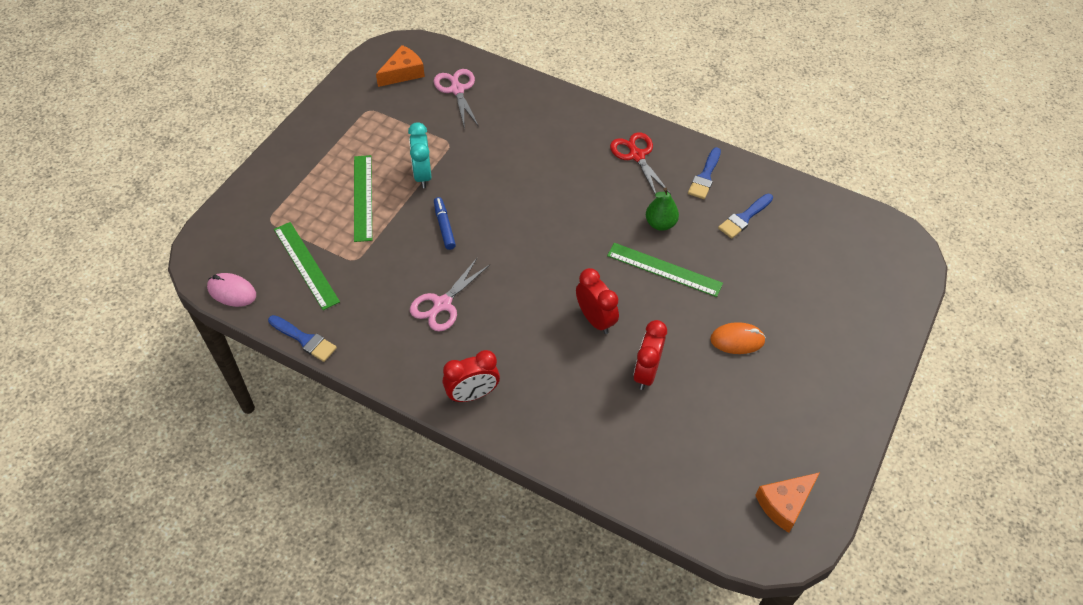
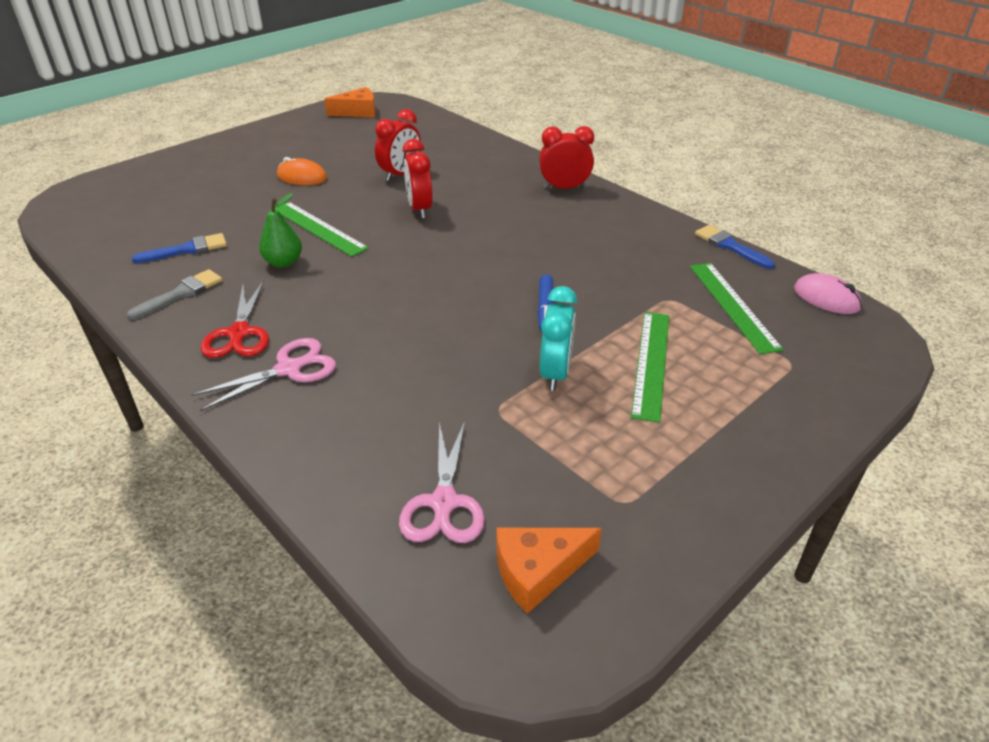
camera: 160 degrees left, 15 degrees down
(442, 304) = (572, 245): pink scissors -> pink scissors (289, 369)
(705, 176) = (181, 294): blue brush -> grey brush

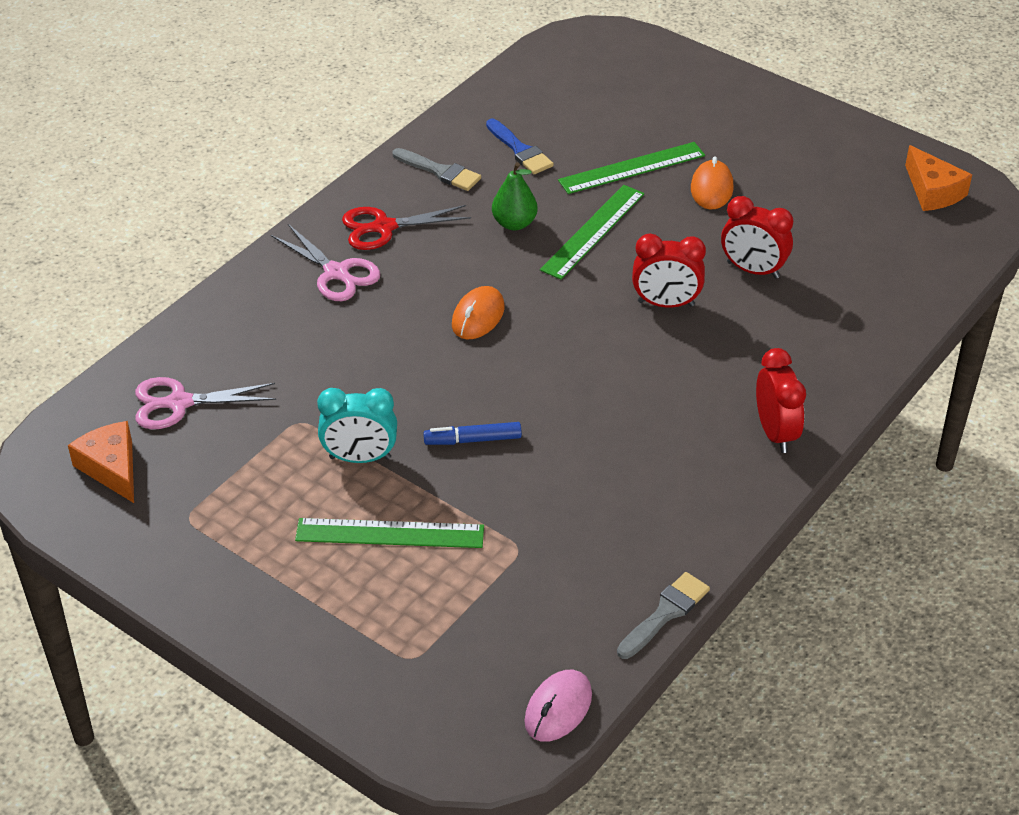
camera: 80 degrees right, 5 degrees up
(394, 292) = (478, 316): none -> orange mouse
(419, 209) = (666, 304): red clock -> red clock turned 150 degrees counterclockwise
(730, 246) = (665, 613): blue brush -> grey brush
(733, 305) = (518, 609): green ruler -> green ruler (632, 168)

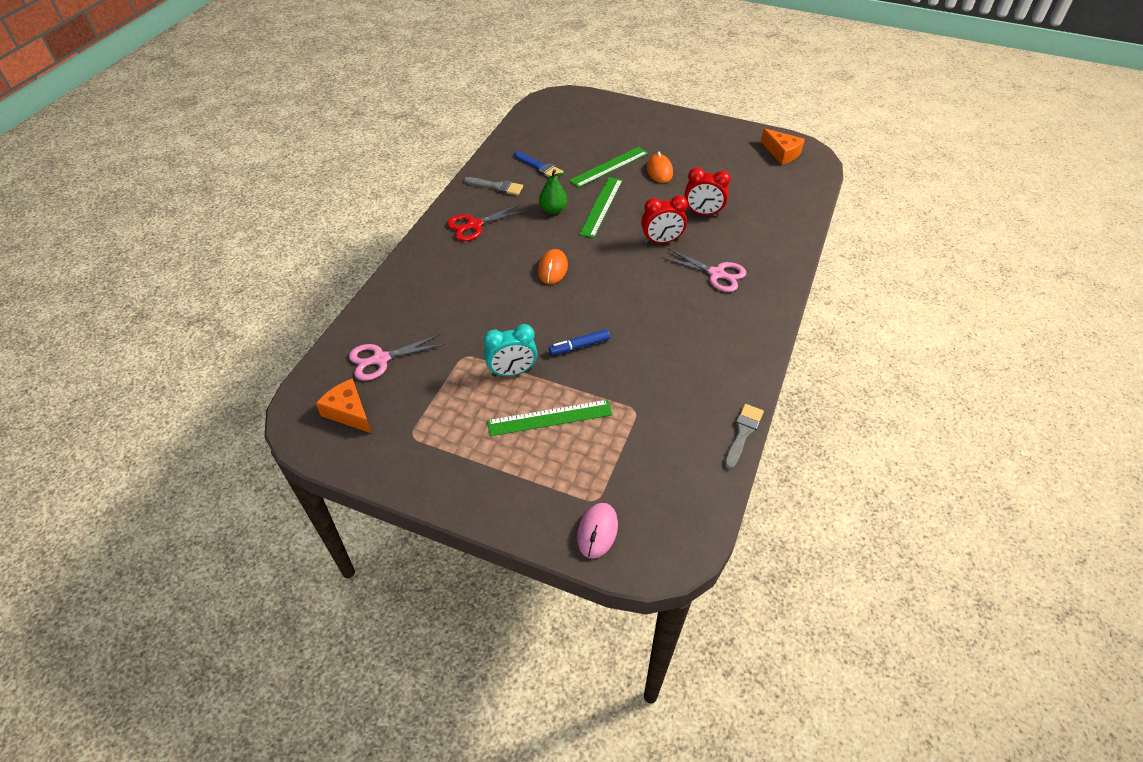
camera: 15 degrees left, 5 degrees up
(336, 273) = (454, 258): pink scissors -> pink scissors (716, 274)
(558, 708) = (703, 513): pink mouse -> pink mouse (597, 531)
(775, 433) = (758, 306): red clock -> none

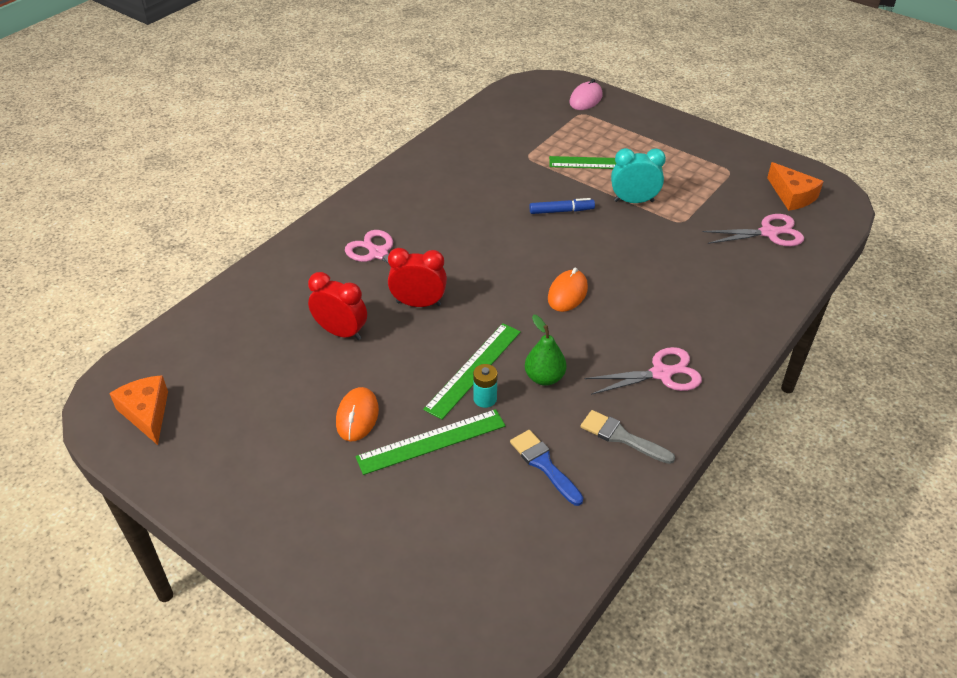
camera: 165 degrees left, 5 degrees down
(474, 225) = (661, 373): red scissors -> pink scissors
(587, 192) = (485, 399): none -> turquoise battery
(743, 433) = (445, 130): grey brush -> none

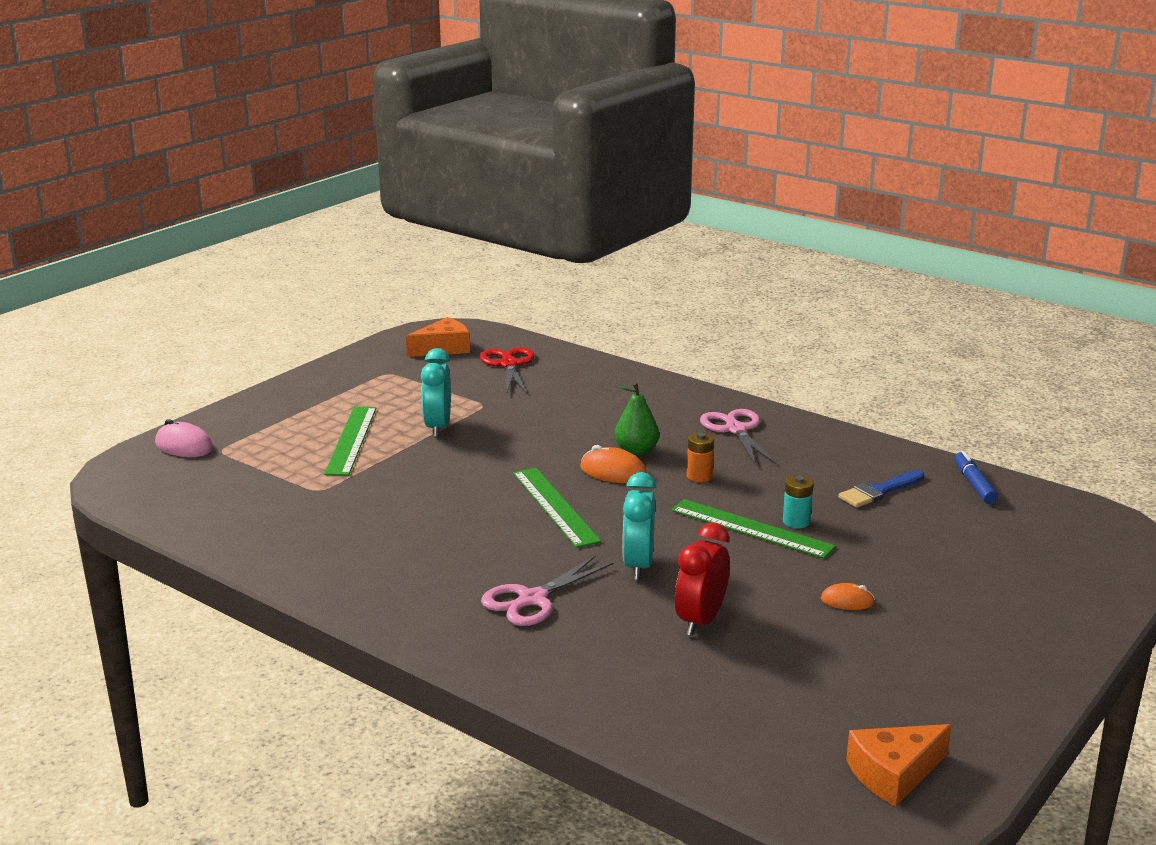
camera: 90 degrees left, 20 degrees down
(357, 416) = (847, 601): orange mouse -> orange mouse, size x0.64
(418, 303) = (638, 566): red clock -> turquoise clock
(431, 441) = (870, 552): green ruler -> green ruler (555, 506)
(544, 377) = (755, 488): green pear -> green pear (636, 451)
(561, 211) = (451, 470): blue marker -> blue marker (974, 484)
(564, 344) = (699, 476): none -> orange battery
(622, 437) = (829, 453): grey brush -> none
(769, 233) = (508, 365): pink scissors -> red scissors

